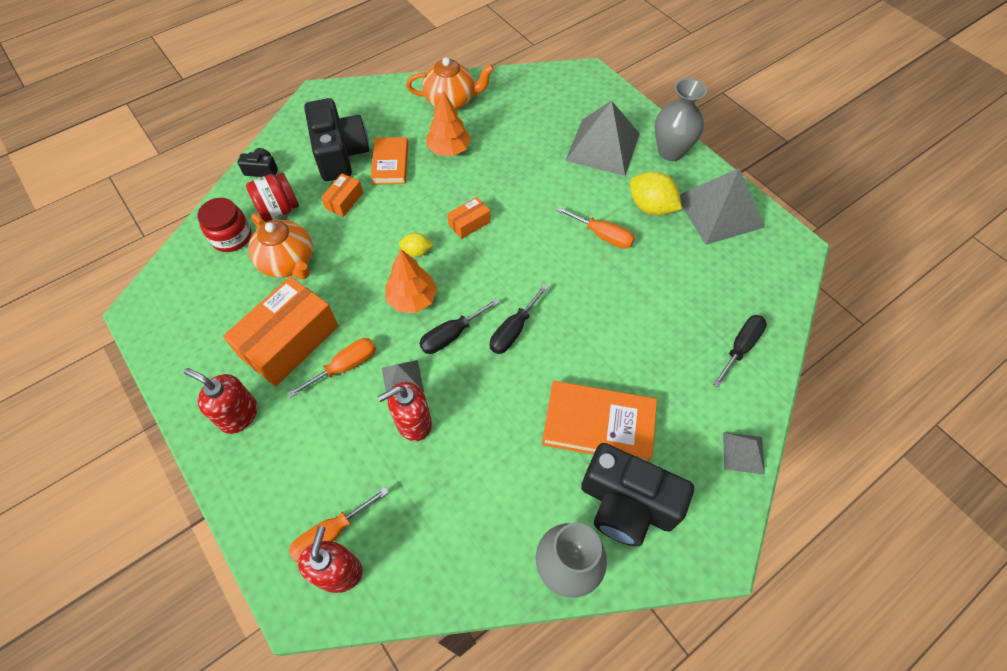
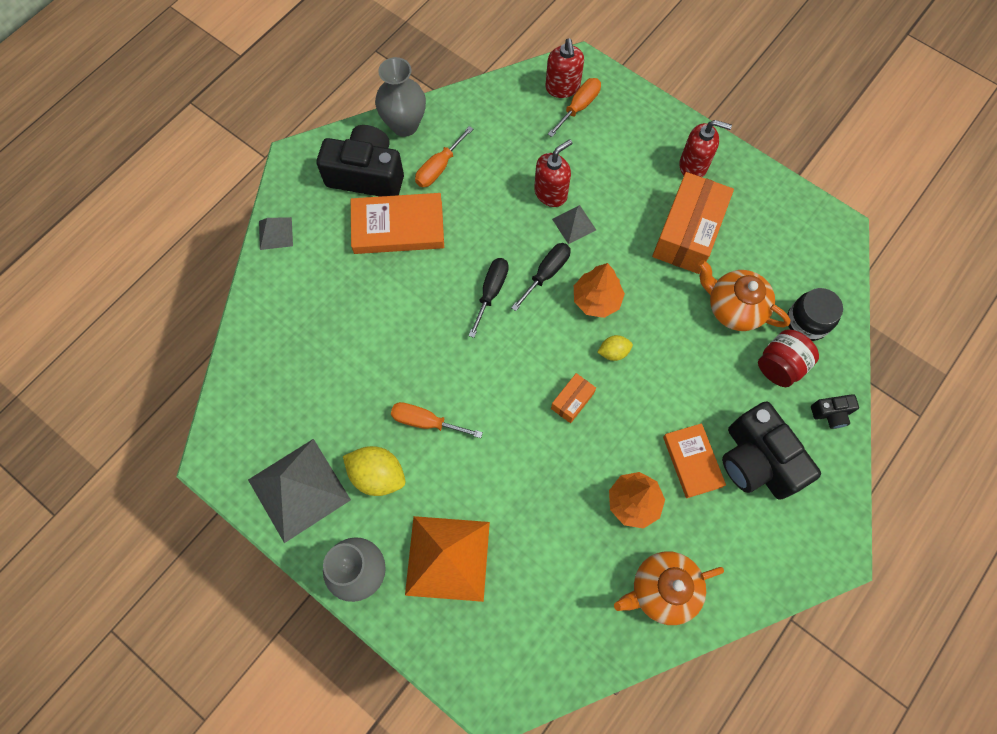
camera: 165 degrees right, 10 degrees up
(231, 237) = (807, 322): red jar -> black jar
(344, 201) = (718, 395): orange box -> none
(345, 366) = (627, 223): orange screwdriver -> orange screwdriver (439, 168)
(603, 147) = (447, 558): grey pyramid -> orange pyramid
(740, 347) = (276, 327): black screwdriver -> none

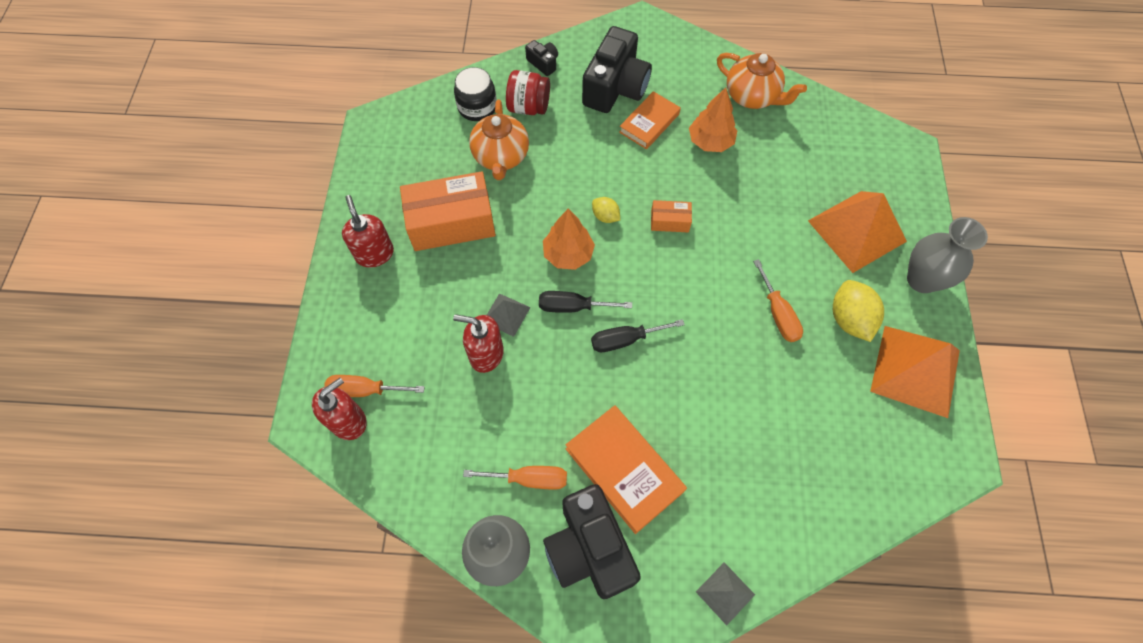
camera: 125 degrees left, 5 degrees down
(299, 489) = (915, 370): grey pyramid -> orange pyramid

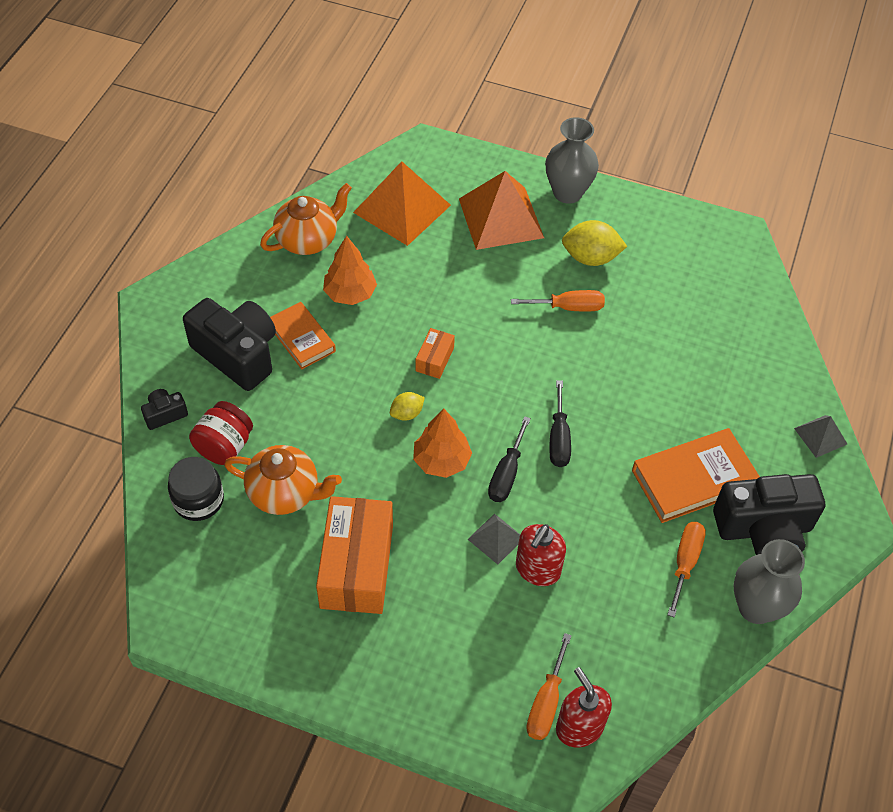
camera: 75 degrees left, 10 degrees down
(374, 254) = (369, 659): red soap dispenser -> none
(915, 370) = (653, 232): orange pyramid -> orange pyramid (402, 208)

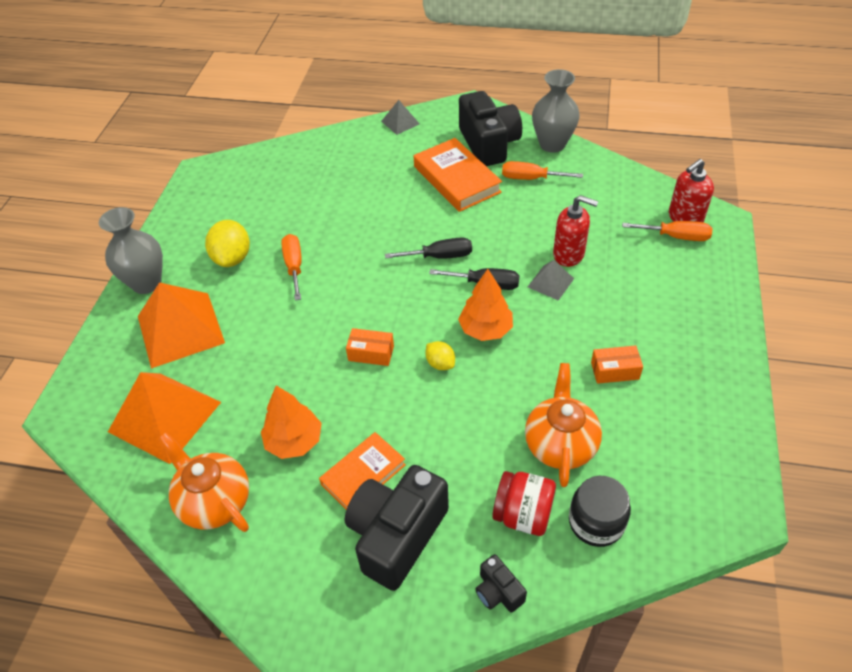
camera: 95 degrees left, 5 degrees down
(357, 566) = (614, 371): orange box -> orange box, size x0.47

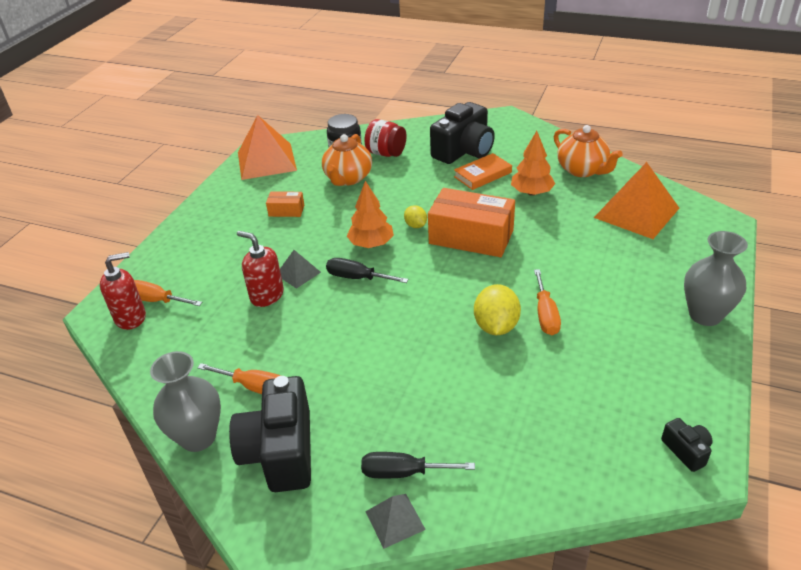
camera: 170 degrees left, 10 degrees down
(180, 329) = (648, 270): orange pyramid -> orange pyramid (266, 161)
(232, 258) = (616, 331): yellow lemon -> yellow lemon (496, 326)
(371, 353) = (471, 237): orange box -> orange box, size x2.14
(440, 256) = (392, 307): black screwdriver -> black screwdriver (403, 472)
(457, 179) = (343, 399): orange book -> none
(498, 591) = (411, 130): black camera -> black camera (686, 451)

